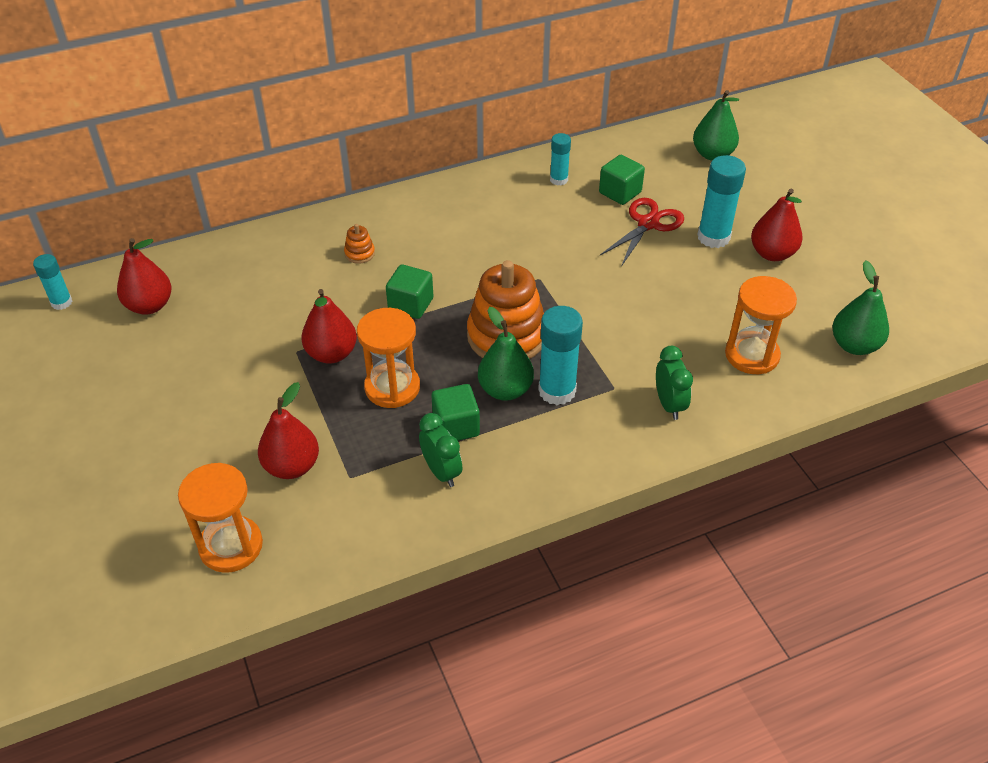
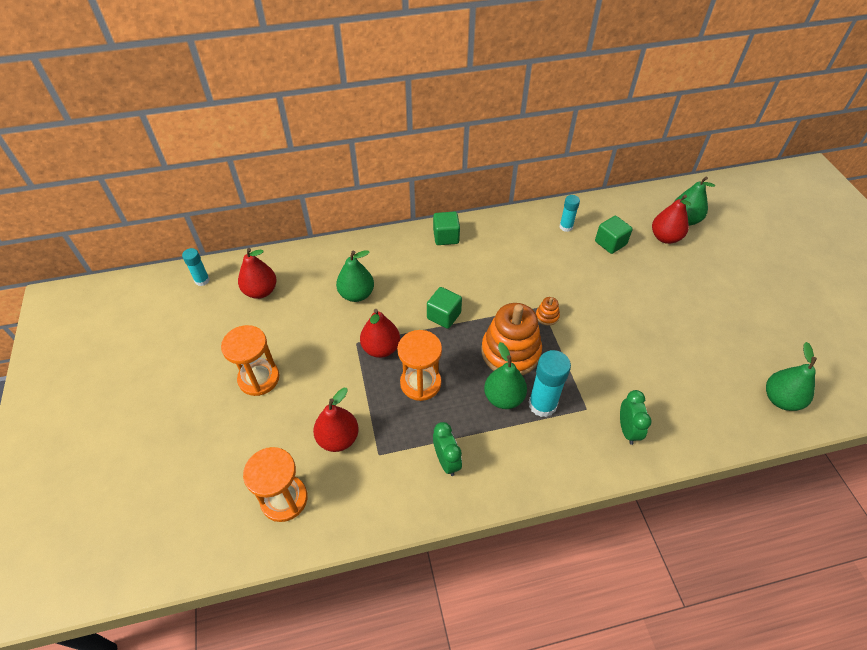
camera: 10 degrees right, 5 degrees up
(286, 293) = (356, 294): none -> green pear
(359, 253) = (413, 269): orange stacking toy -> orange stacking toy (547, 316)
(456, 426) = (463, 423): green cube -> green cube (446, 237)
(648, 224) = (628, 272): red scissors -> none
(713, 237) = (678, 289): turquoise glue stick -> none
(752, 355) = (697, 396): orange hourglass -> orange hourglass (259, 378)
(772, 253) = (722, 309): red pear -> red pear (665, 237)

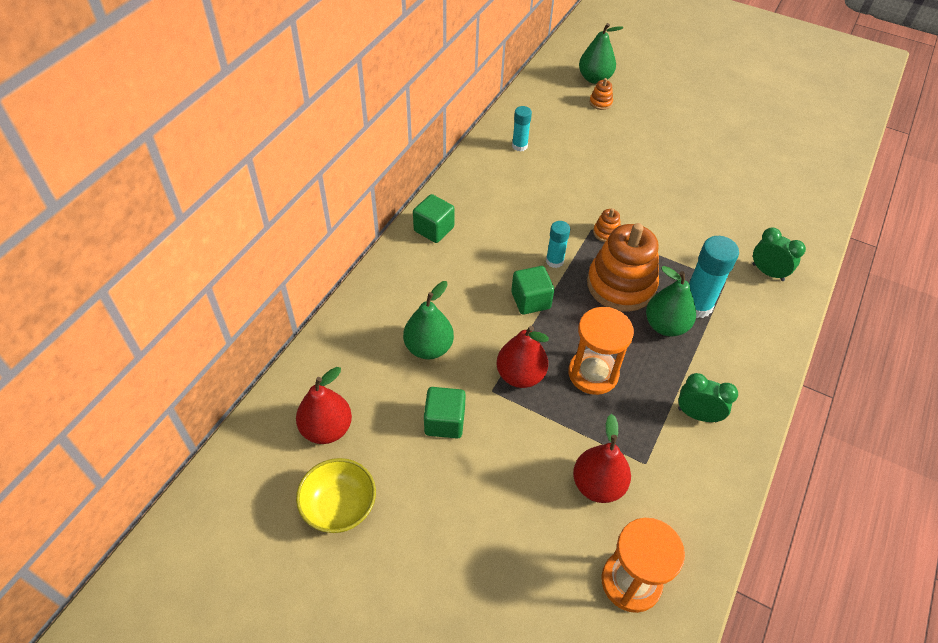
camera: 50 degrees left, 0 degrees up
(202, 280) = (240, 477): turquoise glue stick -> turquoise glue stick (554, 261)
(218, 330) = (339, 507): none -> yellow bowl
(259, 378) = (452, 509): orange hourglass -> none
(610, 243) = (570, 135): green cube -> green cube (444, 422)
(665, 237) = (600, 103): red pear -> orange stacking toy
(780, 399) = (813, 170): green pear -> none

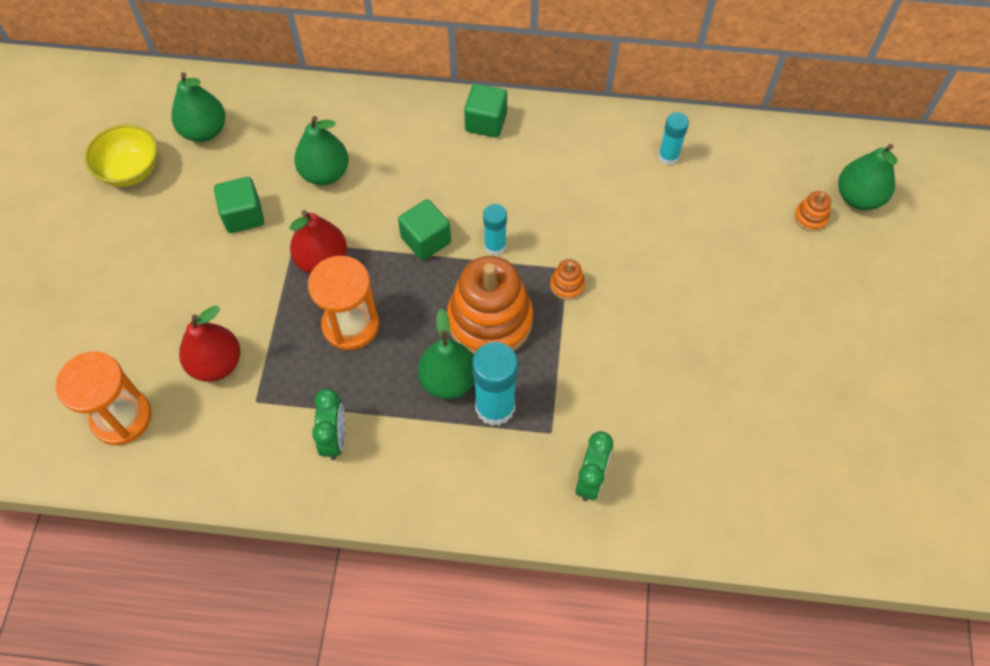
camera: 70 degrees right, 10 degrees up
(326, 429) = (204, 131): red pear -> green pear

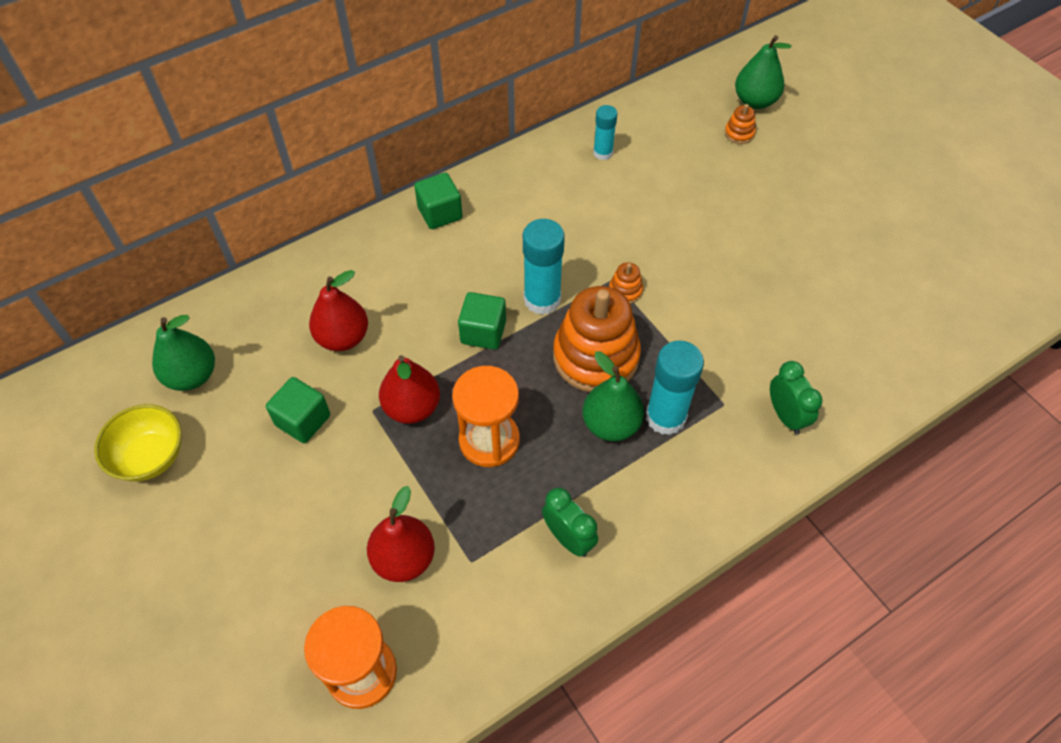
camera: 40 degrees left, 5 degrees down
(325, 173) = (343, 338): green pear -> red pear
(495, 246) = (542, 299): turquoise glue stick -> turquoise glue stick, size x1.68

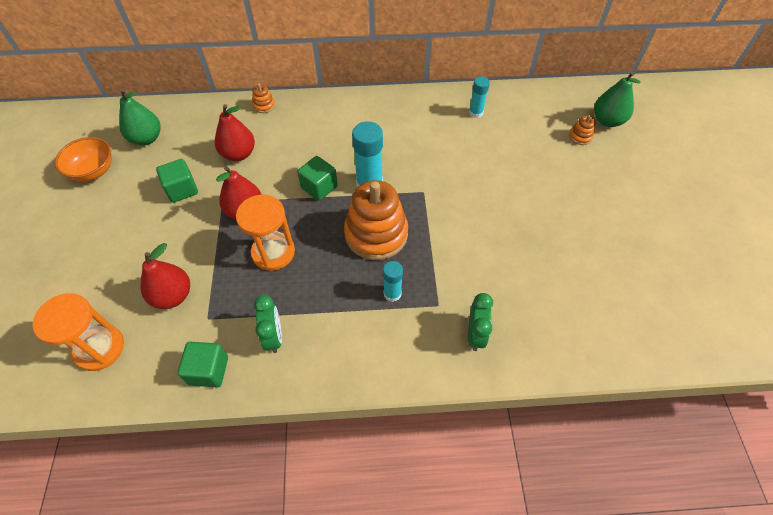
camera: 30 degrees right, 0 degrees up
(150, 456) = (93, 171): yellow bowl -> orange bowl
(440, 213) = (347, 108): green cube -> green cube (209, 370)
(611, 424) = (354, 280): green pear -> none
(625, 290) = (426, 202): orange stacking toy -> orange stacking toy (264, 105)
(665, 417) = (392, 293): turquoise glue stick -> turquoise glue stick, size x0.59

